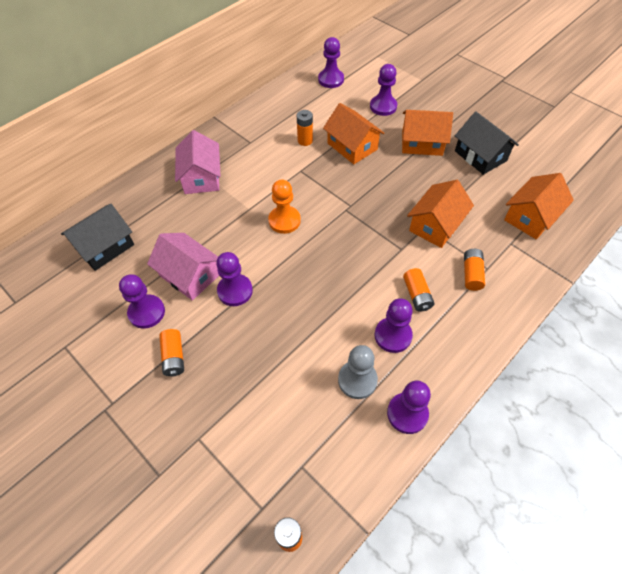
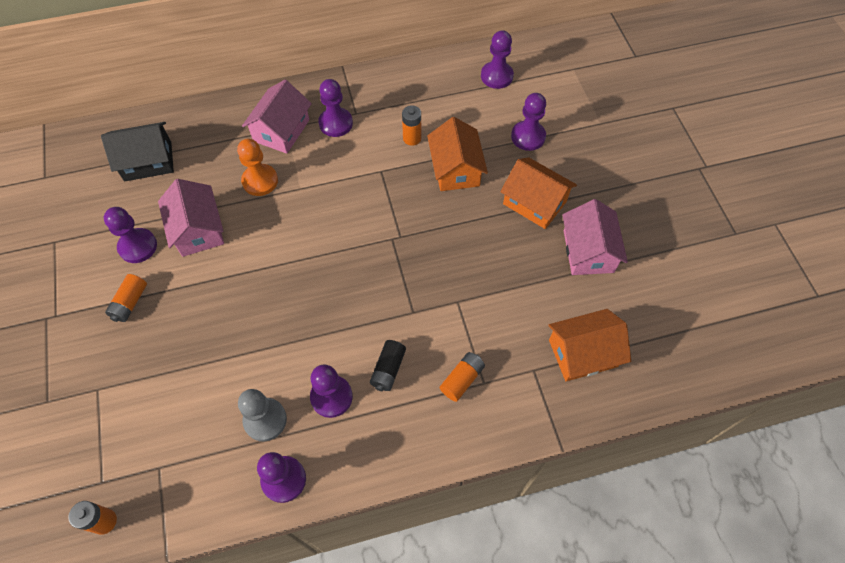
camera: 30 degrees right, 5 degrees up
(235, 291) = (225, 268): purple pawn -> purple pawn (336, 123)
(284, 221) = (323, 219): orange pawn -> orange pawn (260, 181)
(417, 295) = (388, 369): orange battery -> black battery
(436, 225) = (470, 305): orange house -> none
(480, 156) = (588, 251): black house -> pink house

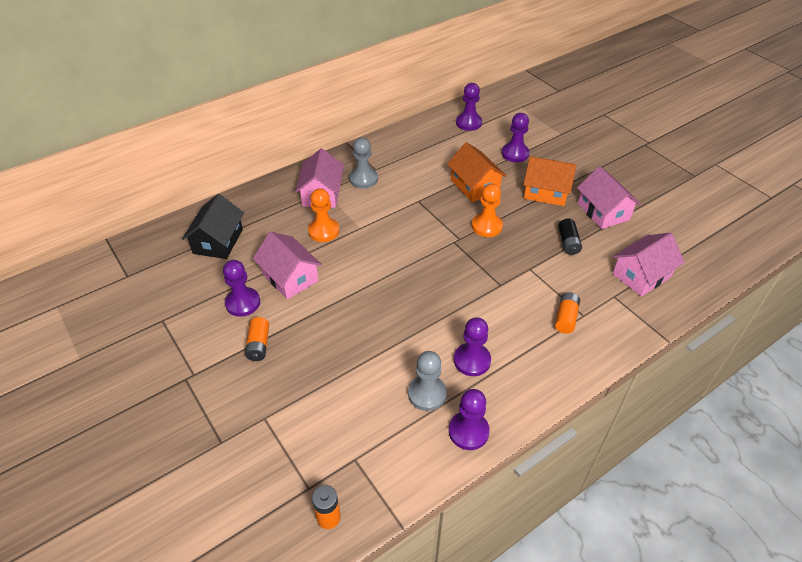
camera: 20 degrees left, 15 degrees down
(148, 161) = (218, 241): black house -> black house turned 45 degrees counterclockwise
(336, 123) = (363, 179): purple pawn -> grey pawn
(388, 369) = (505, 328): black battery -> black battery (568, 243)
(412, 138) = (429, 174): orange battery -> none
(439, 229) = (486, 226): none -> orange pawn
(583, 353) = (641, 275): orange house -> pink house

